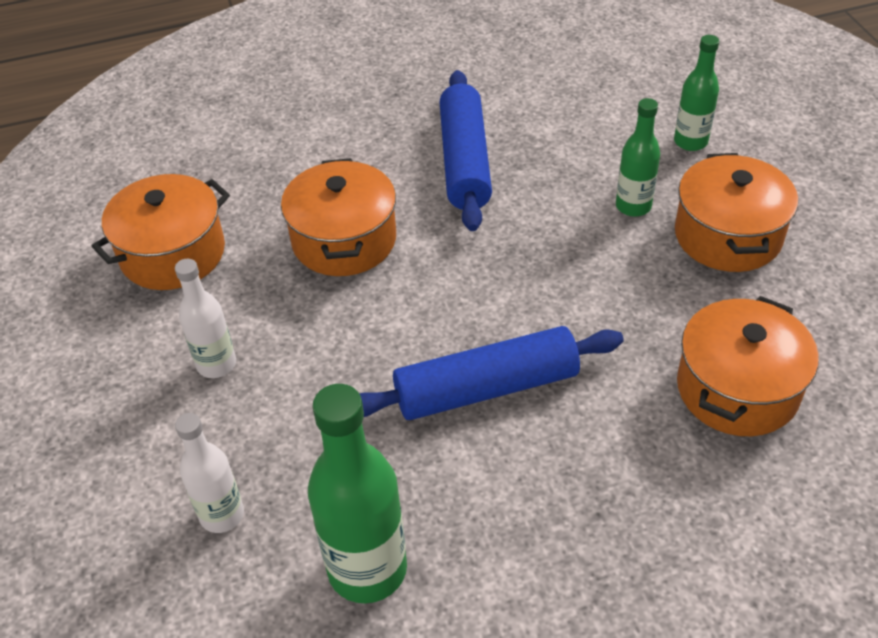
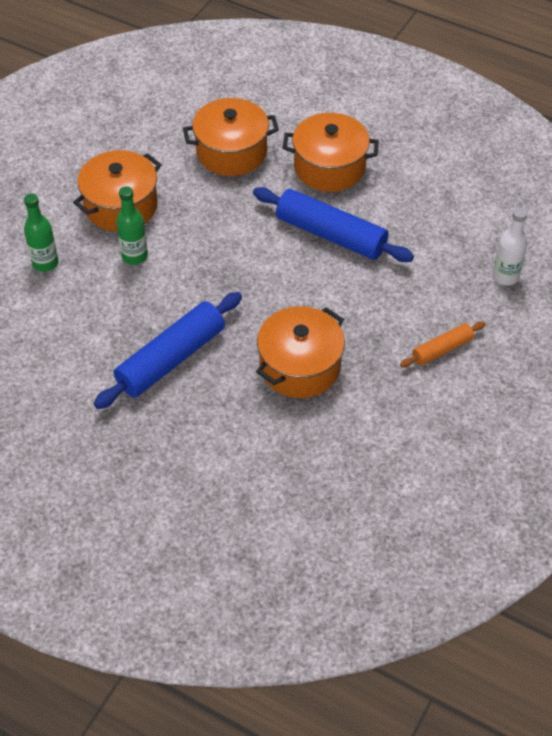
camera: 135 degrees left, 5 degrees up
(173, 253) = (401, 442): orange pot -> orange pot (329, 167)
(216, 364) = (442, 349): white bottle -> orange rolling pin
(367, 569) = (465, 211): green bottle -> none

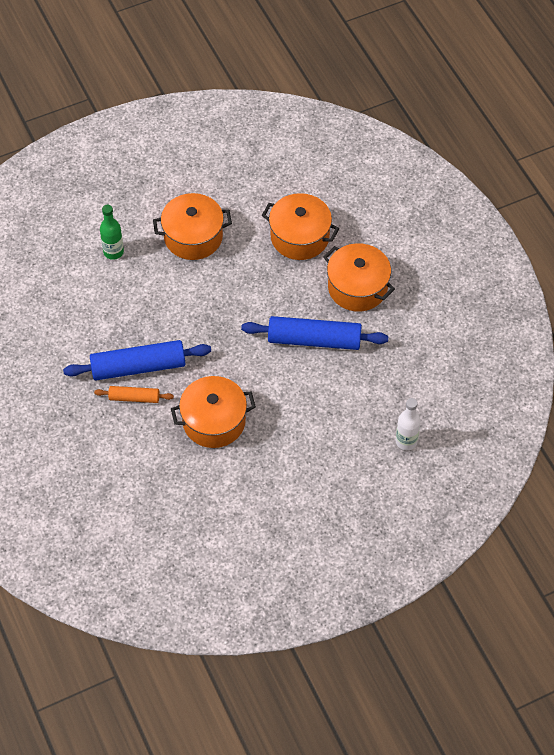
camera: 35 degrees right, 5 degrees up
(134, 256) = (173, 280): green bottle -> none
(331, 234) = (314, 340): blue rolling pin -> blue rolling pin turned 60 degrees counterclockwise
(442, 349) = (315, 466): orange rolling pin -> orange rolling pin (134, 398)

